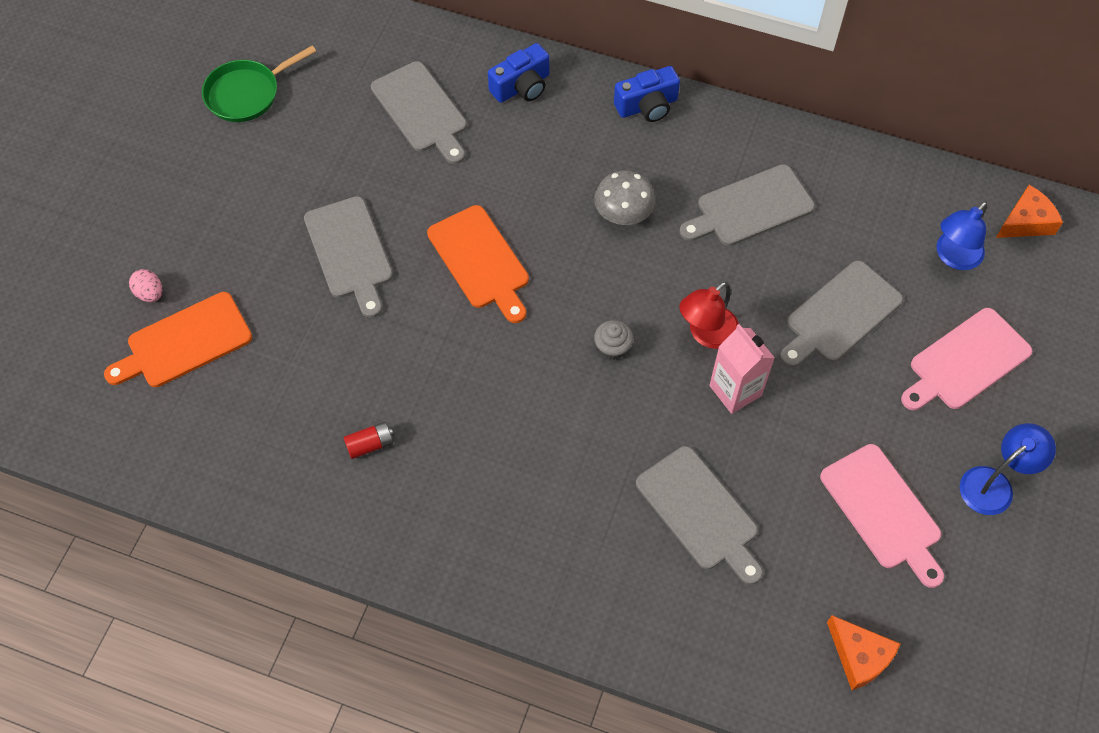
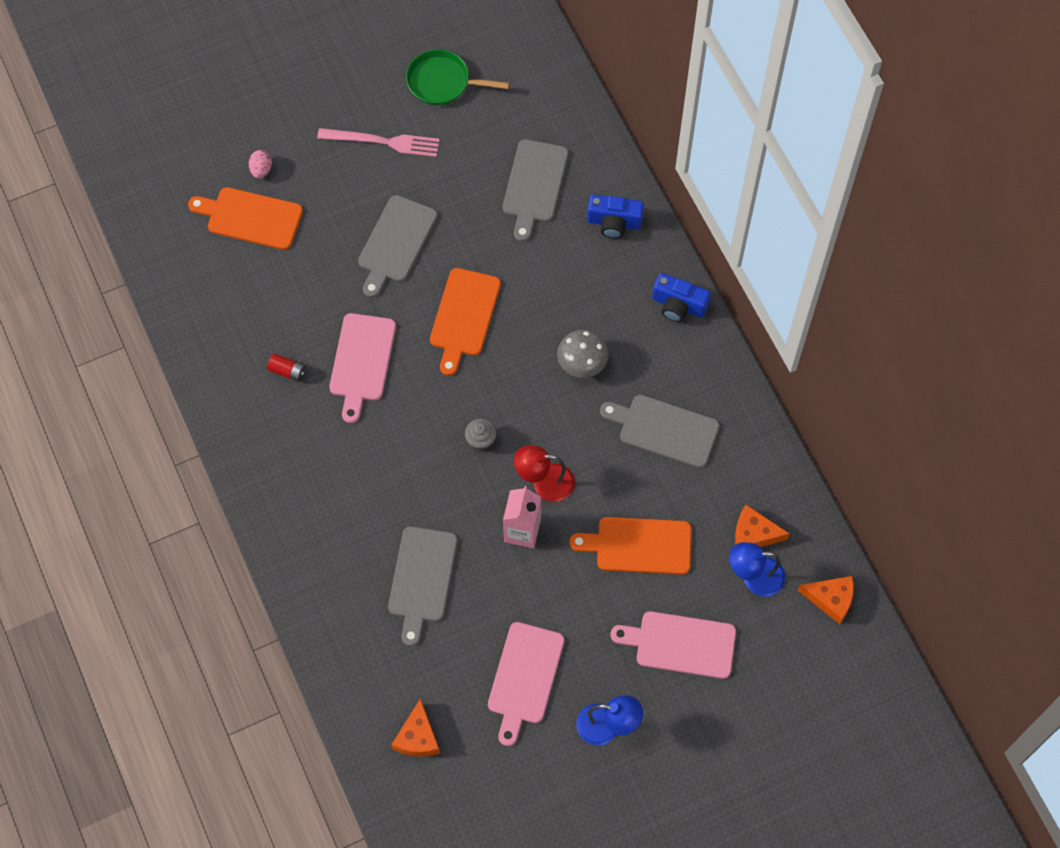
camera: 45 degrees right, 5 degrees up
(245, 180) = (383, 142): none -> pink fork
(431, 376) = (361, 362): none -> pink cutting board
(840, 315) = (638, 545): grey cutting board -> orange cutting board
(912, 225) = (754, 534): none -> orange cheese

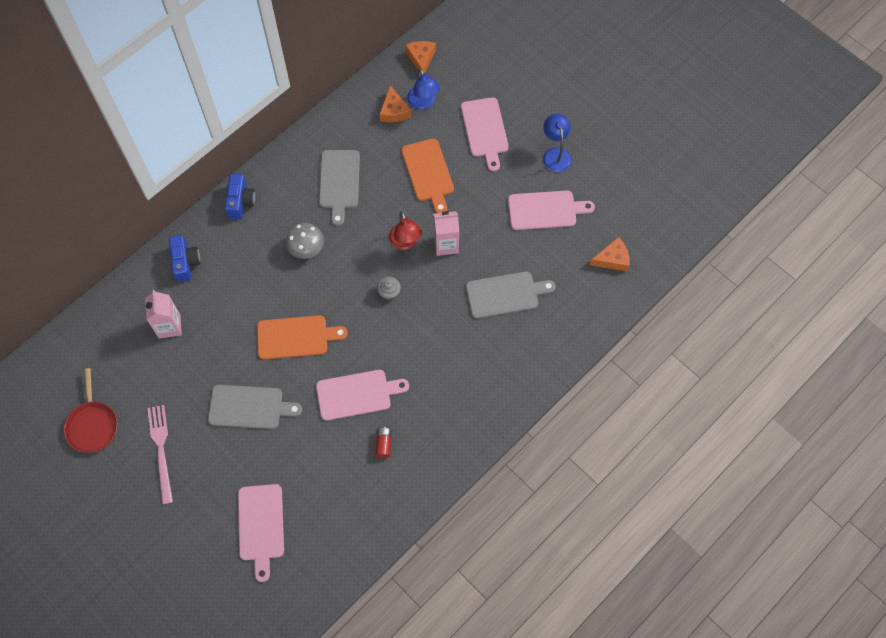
camera: 110 degrees left, 0 degrees up
(250, 218) = (261, 526): orange cutting board -> pink cutting board
(261, 170) = (214, 535): pink egg -> none
(442, 82) = (92, 425): green pan -> red pan
(534, 185) = (169, 326): grey cutting board -> pink carton

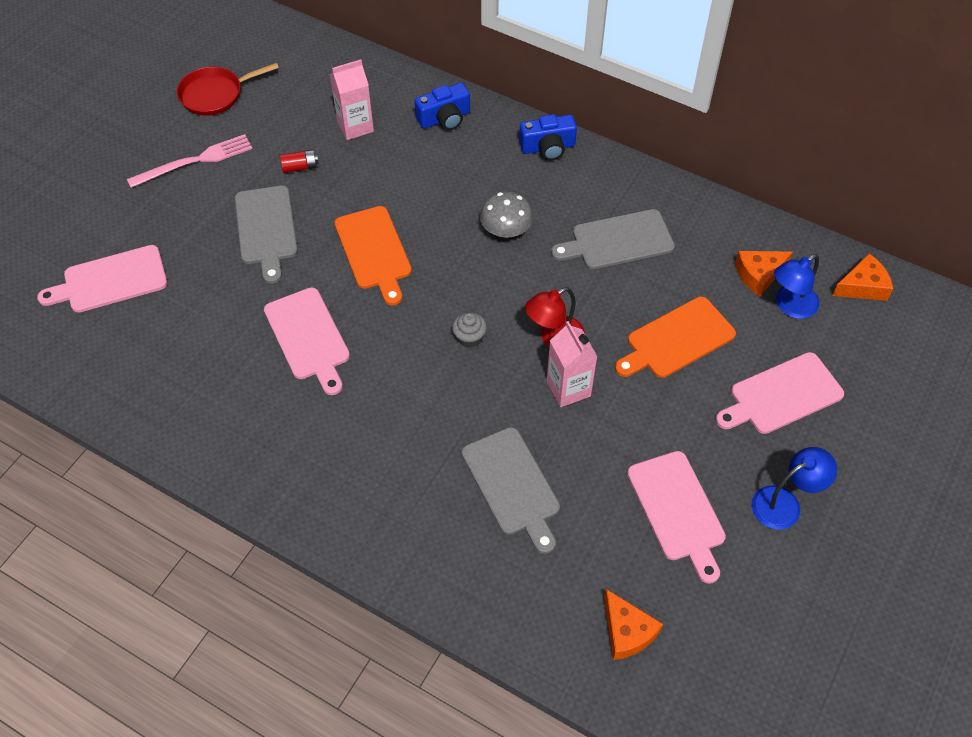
camera: 75 degrees right, 10 degrees down
(383, 444) = (242, 385): red battery -> red battery (300, 167)

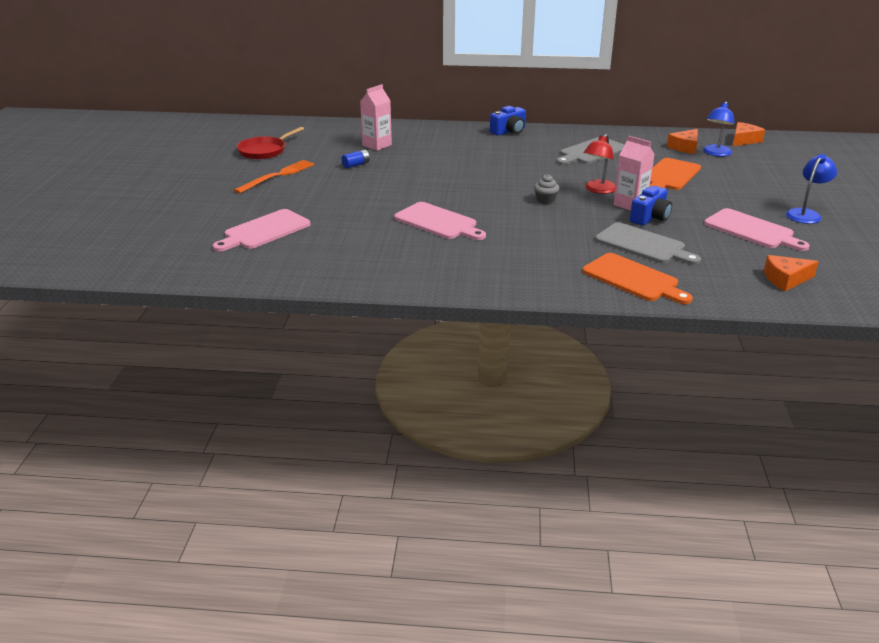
camera: 25 degrees left, 25 degrees down
(195, 161) = (277, 176): pink fork -> orange fork
(266, 229) = (359, 190): grey cutting board -> none
(300, 167) = (356, 165): red battery -> blue battery
(374, 251) = (444, 184): orange cutting board -> orange cutting board (633, 279)
(444, 118) = (432, 133): blue camera -> blue camera (650, 217)
(506, 230) = (519, 161): grey mushroom -> none
(627, 631) = (785, 279): orange cheese -> orange cheese turned 135 degrees clockwise
(781, 395) = (752, 181): pink cutting board -> none

